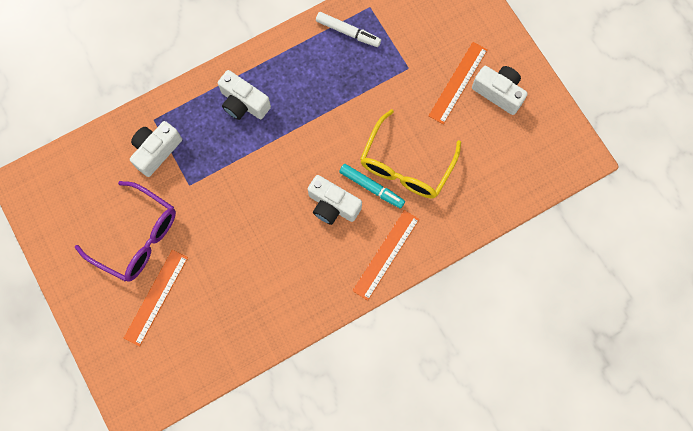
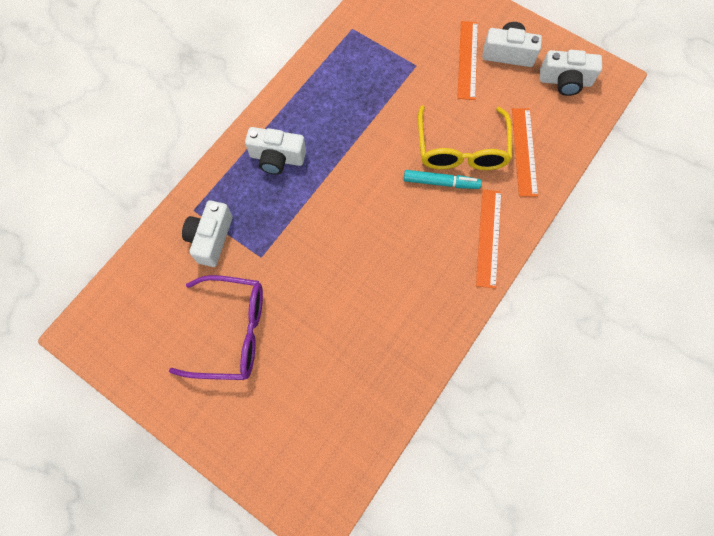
camera: 25 degrees left, 5 degrees down
(156, 297) = (281, 383): orange ruler -> orange ruler (524, 151)
(332, 205) = (413, 214): white camera -> white camera (565, 81)
(347, 32) = (343, 57): white marker -> none

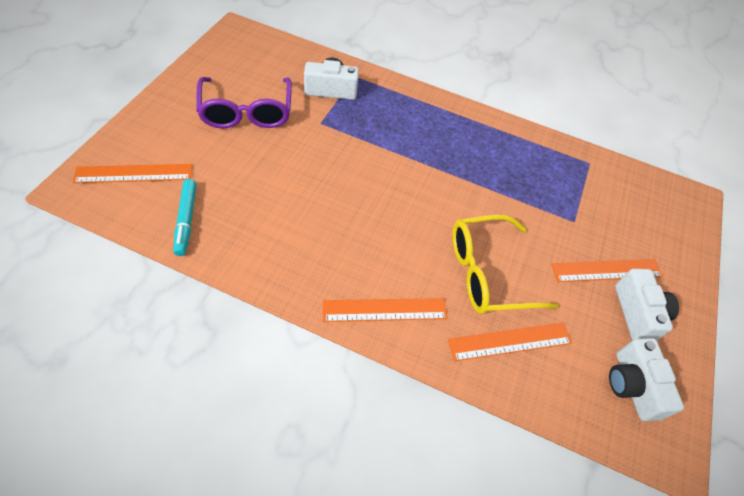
camera: 70 degrees right, 15 degrees down
(277, 158) = (422, 122): white camera -> none
(306, 454) = (134, 173): none -> orange ruler
(440, 182) = (439, 256): turquoise marker -> turquoise marker (186, 220)

